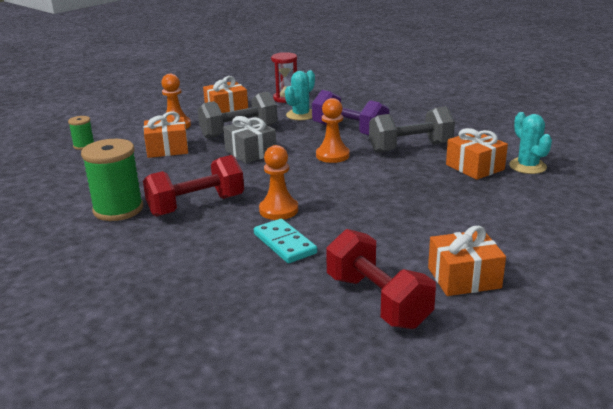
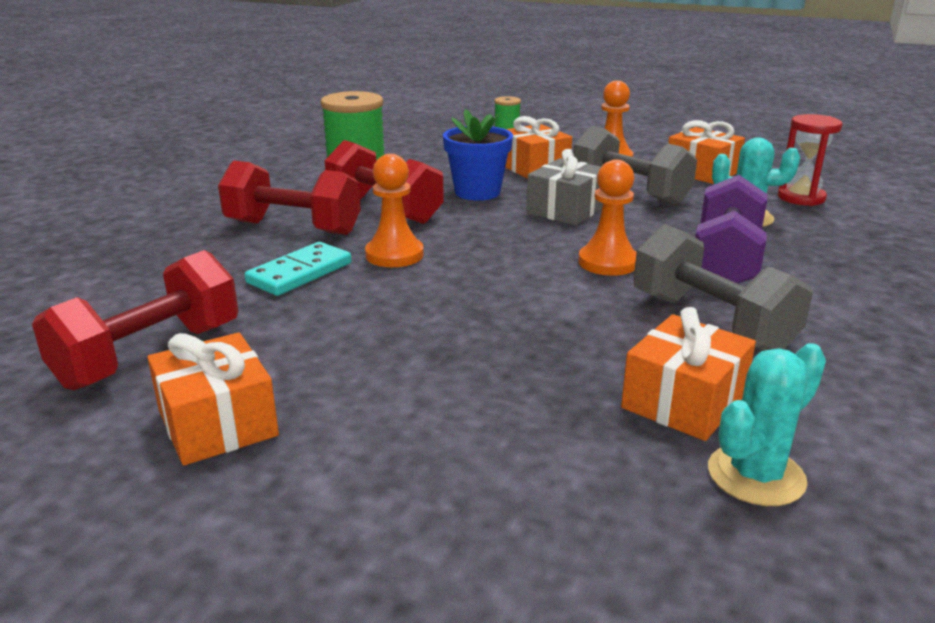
camera: 70 degrees right, 0 degrees up
(194, 172) = (477, 192): none -> blue flower pot
(200, 241) = (293, 228): none -> red dumbbell

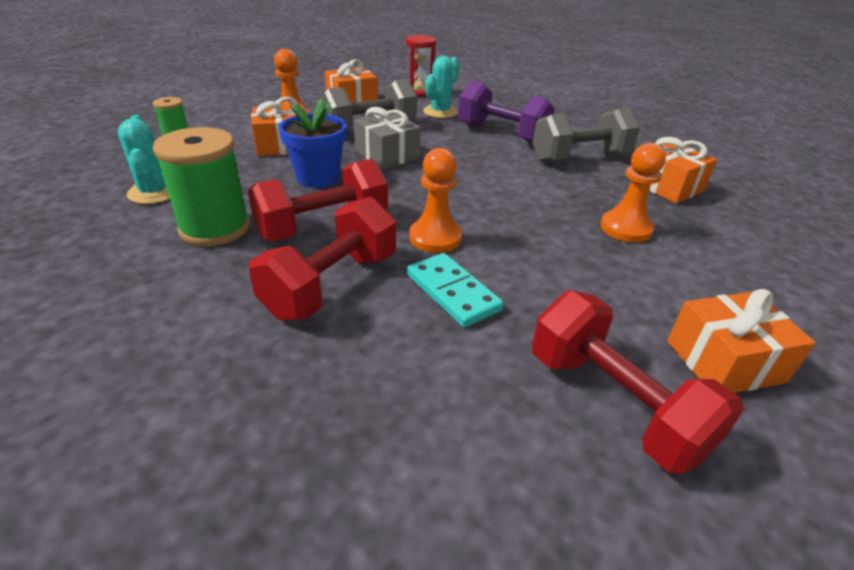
camera: 75 degrees left, 10 degrees up
(608, 262) = (489, 163): orange pawn -> orange pawn (625, 228)
(756, 475) = (729, 188): turquoise cactus -> turquoise cactus (154, 192)

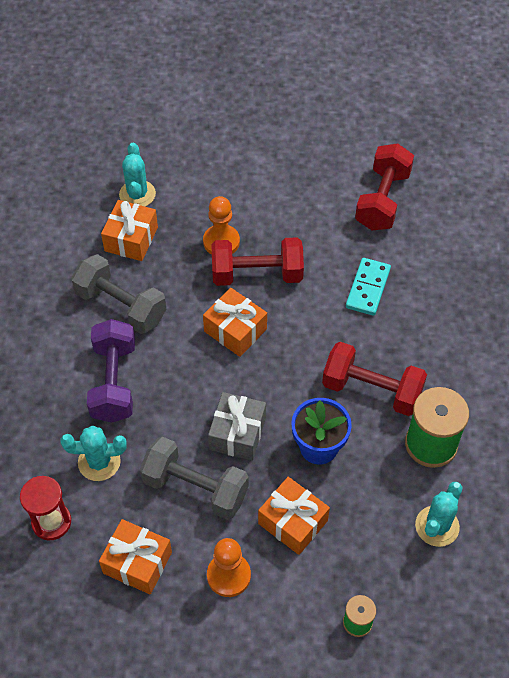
camera: 125 degrees left, 20 degrees up
(331, 285) = (415, 342): red dumbbell -> red dumbbell (257, 274)
(435, 238) = (326, 326): orange pawn -> none
(724, 361) = (317, 173): orange gift -> orange gift (235, 330)
(739, 210) = (137, 194): none -> turquoise cactus

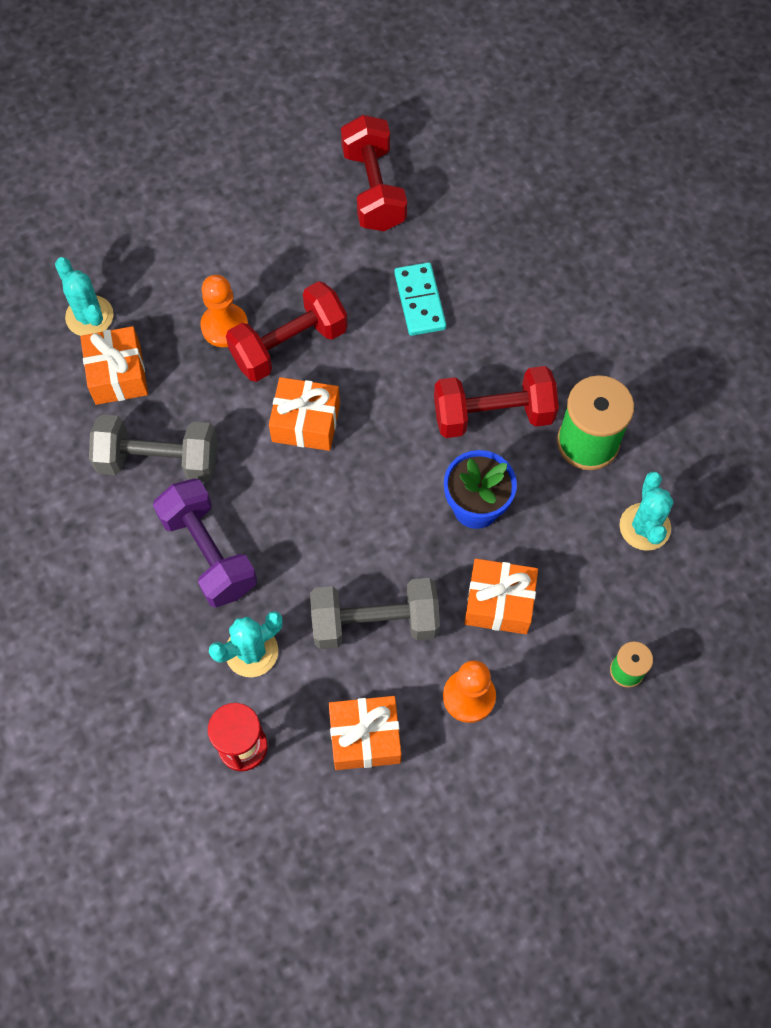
camera: 30 degrees left, 10 degrees up
(237, 433) = (382, 538): grey gift -> none

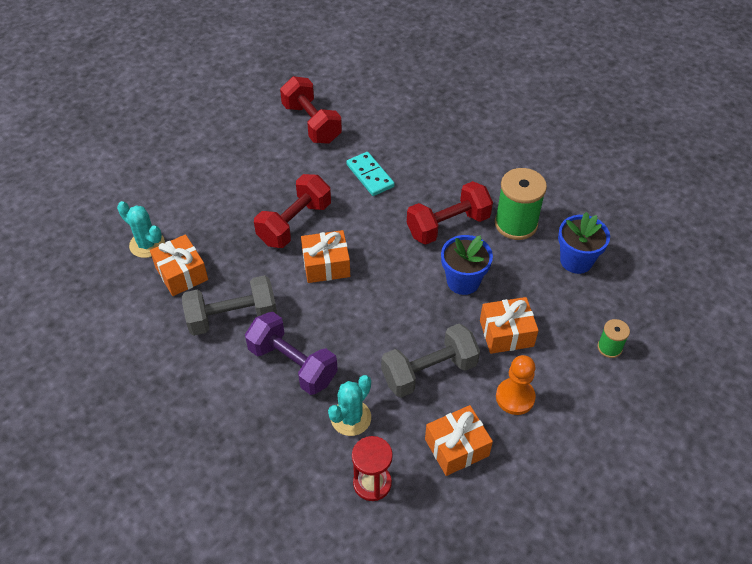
camera: 20 degrees left, 15 degrees down
(224, 326) = (245, 225): orange pawn -> none
(644, 527) = (576, 260): turquoise cactus -> blue flower pot

